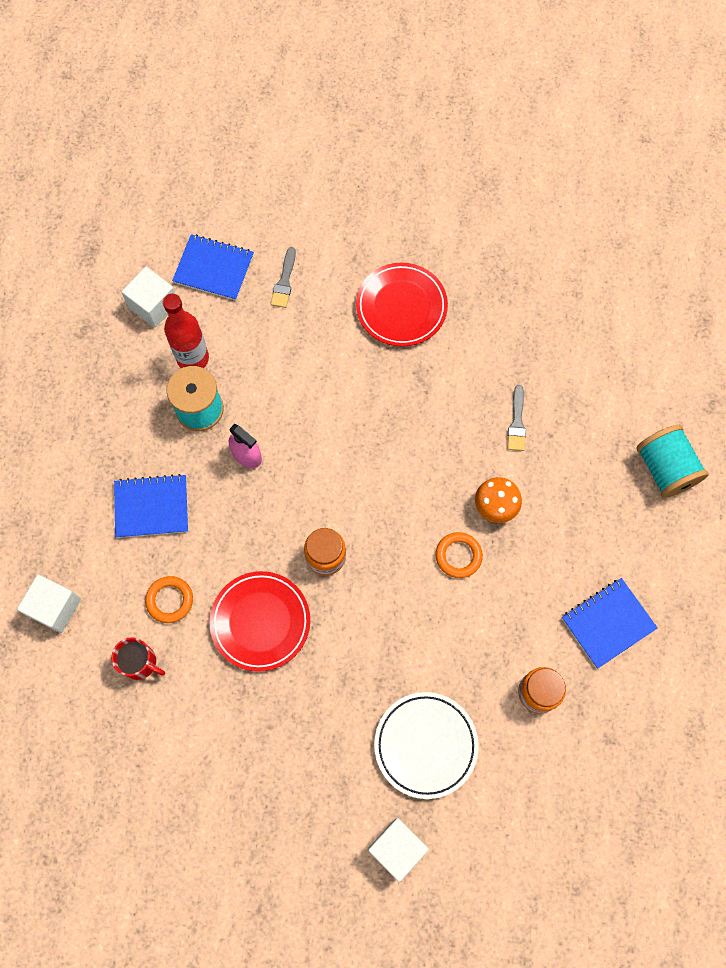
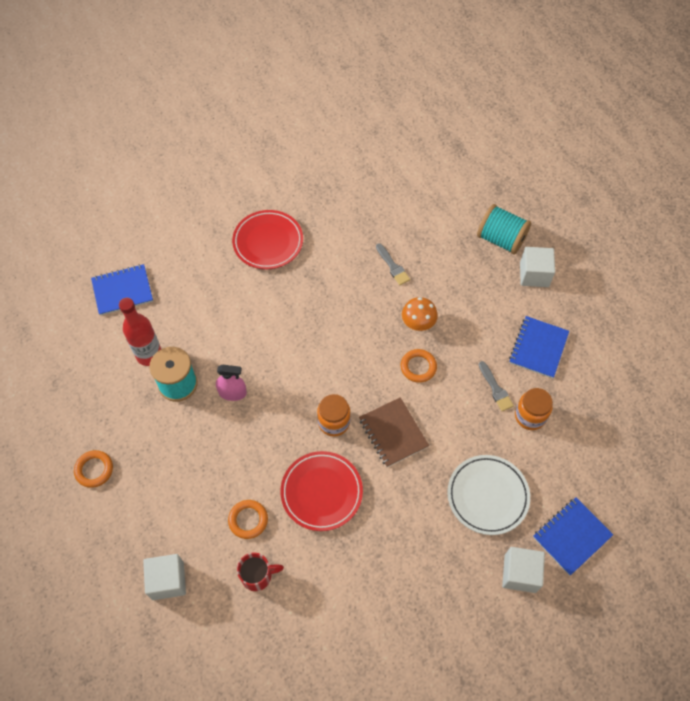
camera: 35 degrees left, 10 degrees down
(61, 447) = (94, 470): none -> orange ring
(151, 507) = (190, 467): blue notebook -> blue notebook (571, 536)
(153, 305) = (96, 338): white cube -> white cube (534, 274)
(284, 281) = (178, 271): grey brush -> grey brush (495, 388)
(378, 610) = (393, 433): none -> brown notebook

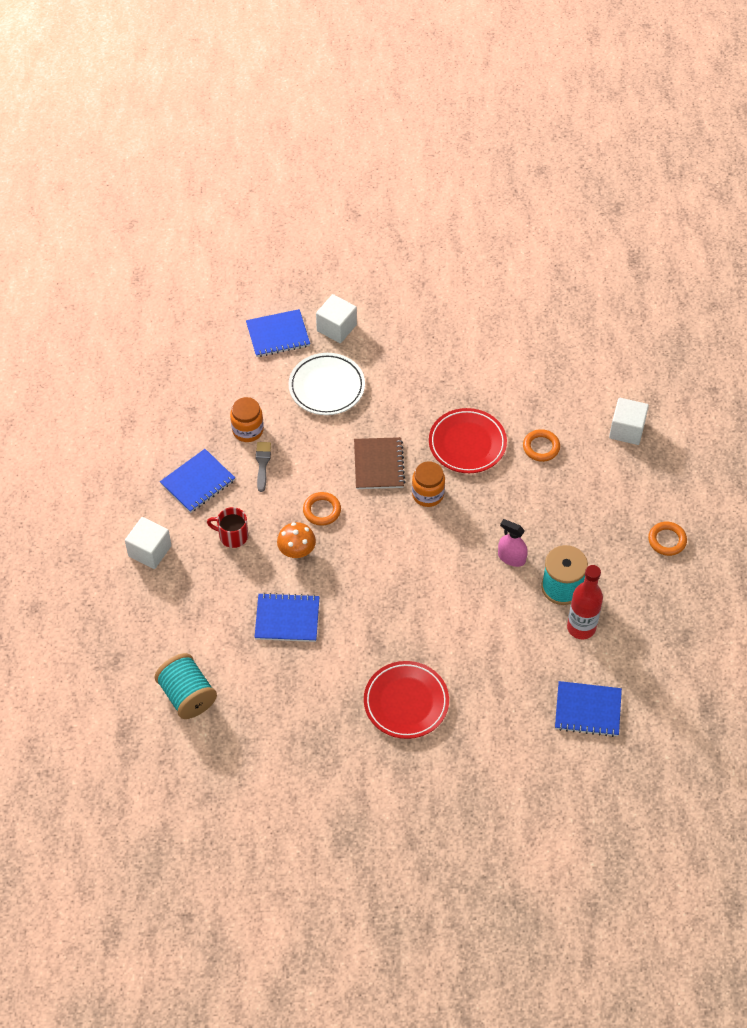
camera: 155 degrees left, 5 degrees down
(257, 575) = (550, 405): red mug -> red mug (232, 536)
(393, 266) = (287, 619): grey brush -> blue notebook
(501, 239) = (156, 601): turquoise spool -> turquoise spool (187, 695)

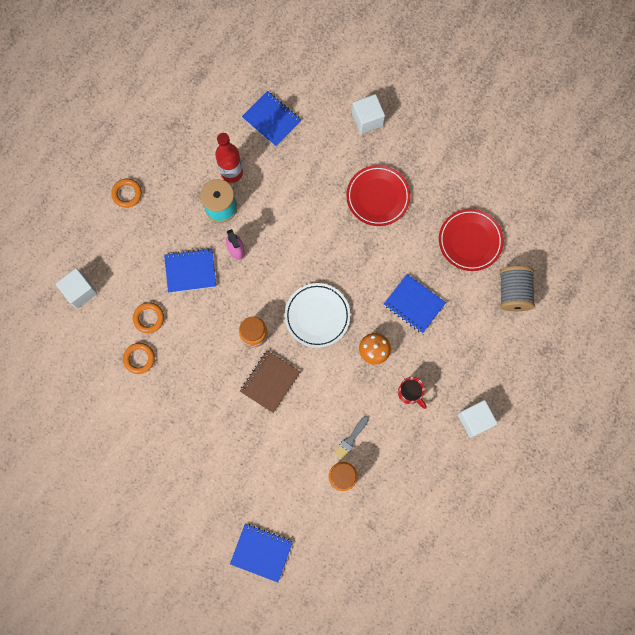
camera: 145 degrees left, 20 degrees up
(187, 695) = (513, 292): turquoise spool -> grey spool
(198, 482) = (406, 455): blue notebook -> blue notebook (190, 271)
(322, 510) = (335, 371): orange ring -> orange ring (139, 358)
(326, 387) = (259, 476): white plate -> white plate (317, 316)
(336, 328) = (213, 527): white cube -> white cube (367, 119)
(467, 444) = (196, 356): red plate -> red plate (470, 241)

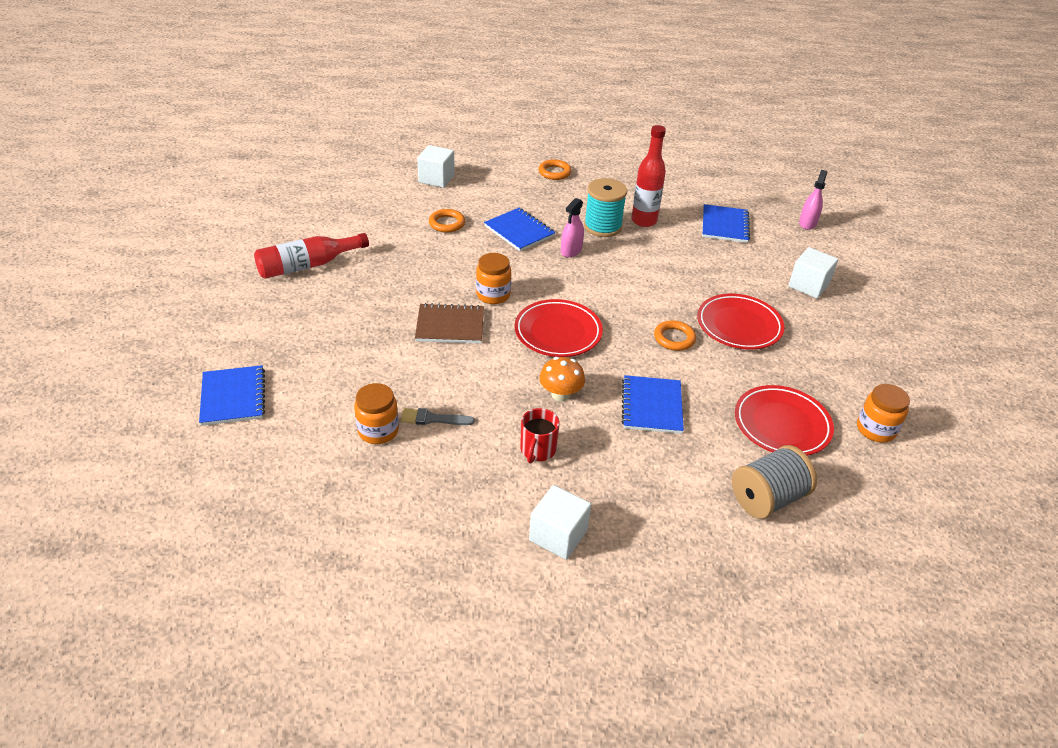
camera: 55 degrees right, 35 degrees down
(139, 358) = (400, 232): orange ring -> orange ring (674, 338)
(143, 446) = (307, 265): none -> red bottle
(304, 59) = (807, 223): none -> pink spray bottle
(317, 316) = (558, 332): white plate -> red plate
(503, 192) = (875, 429): none -> orange jar

